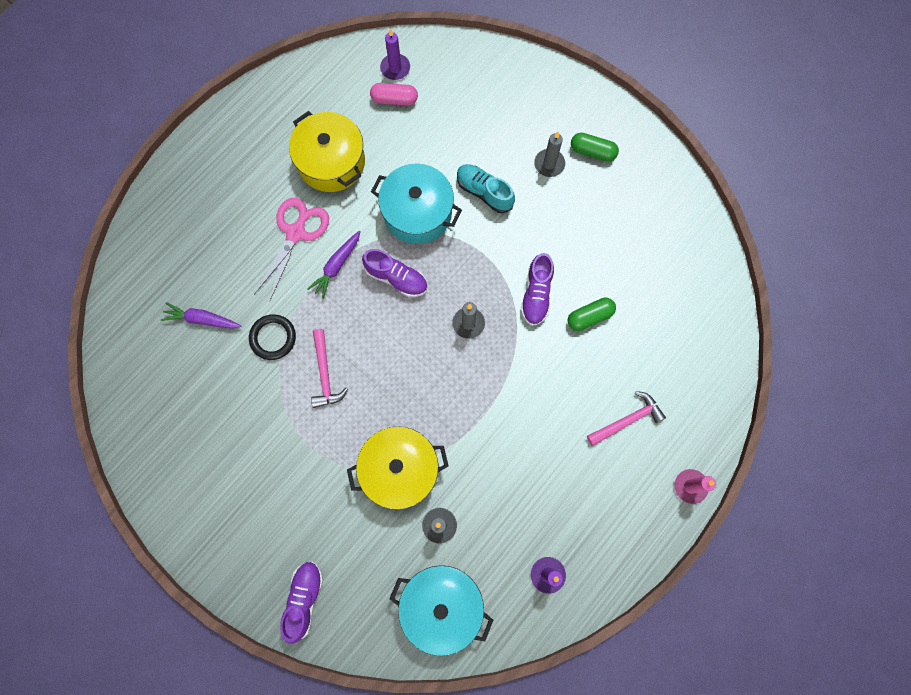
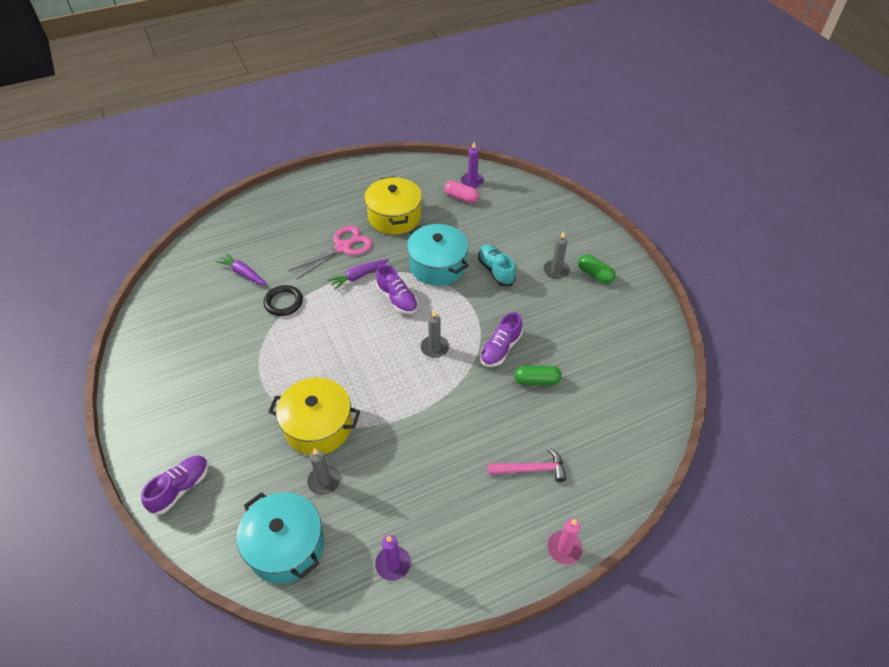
camera: 25 degrees right, 25 degrees down
(325, 374) = (305, 339): pink hammer -> none

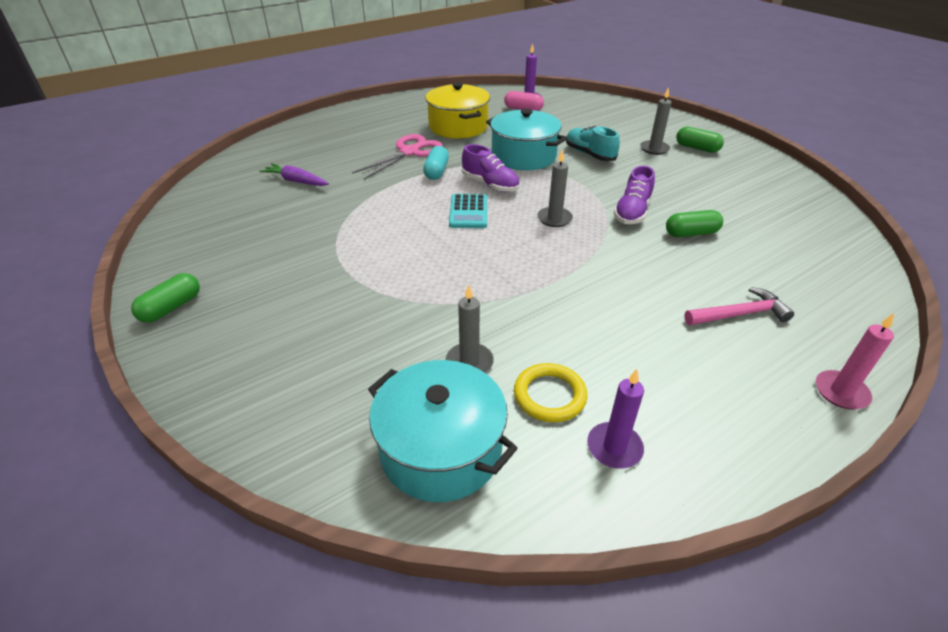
camera: 10 degrees left, 10 degrees down
(137, 399) = (171, 307): none -> green capsule
(181, 488) = (254, 399): purple shoe -> none
(283, 302) = (353, 199): black ring -> none
(318, 426) = (439, 305): yellow pot -> none
(358, 276) = (436, 171): purple carrot -> turquoise capsule
(367, 517) = (549, 395): none -> yellow ring
(369, 330) = (468, 212): none -> turquoise calculator

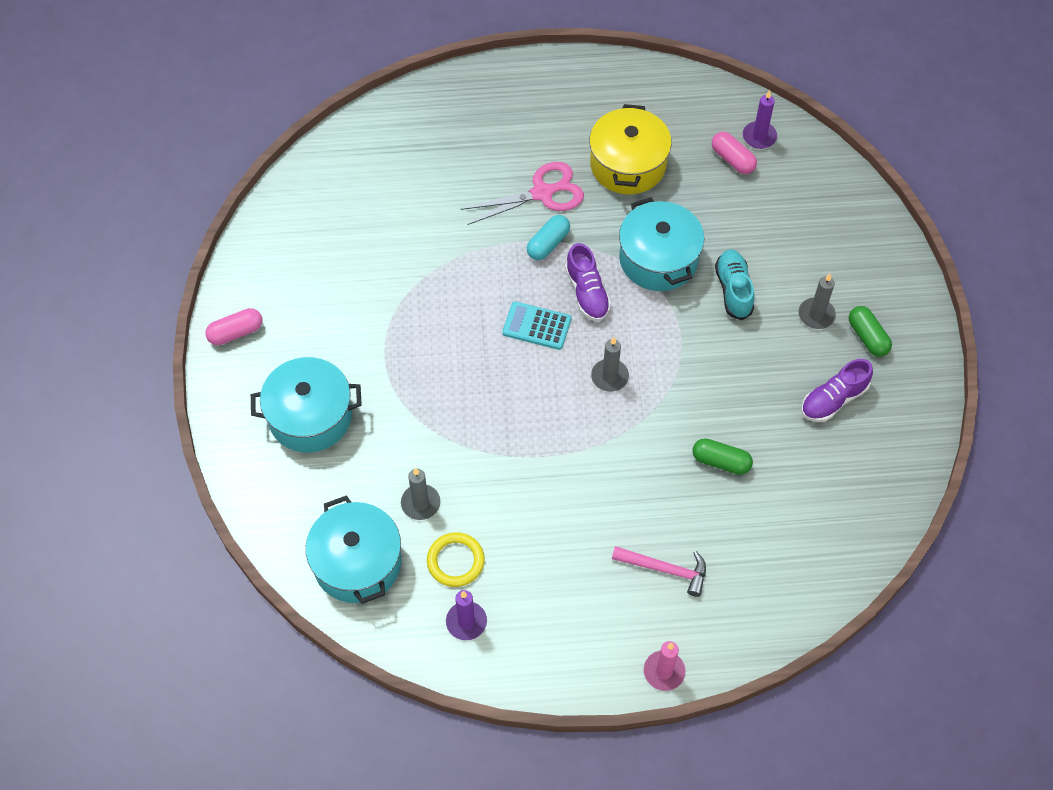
camera: 30 degrees right, 20 degrees up
(171, 307) = (236, 332): green capsule -> pink capsule
(295, 341) = (310, 416): none -> turquoise pot
(296, 181) = (402, 195): purple carrot -> none
(468, 212) = (536, 326): turquoise calculator -> turquoise calculator turned 75 degrees clockwise
(632, 212) = (693, 404): purple shoe -> purple shoe (833, 400)

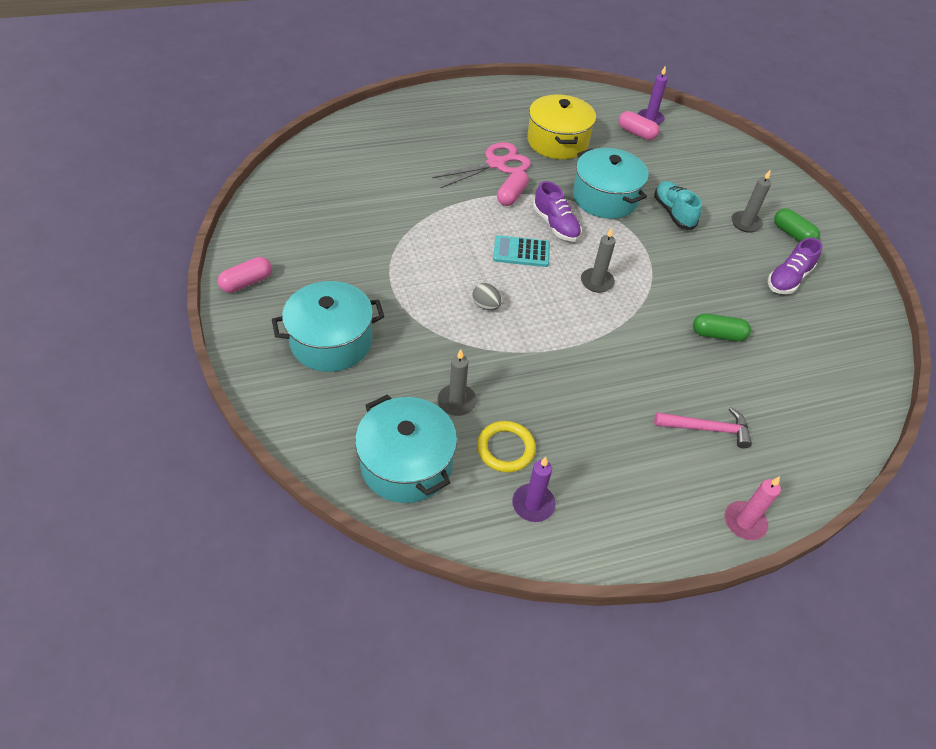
camera: 15 degrees left, 10 degrees down
(479, 393) = (486, 305): none -> grey egg
(548, 244) = (512, 195): turquoise capsule -> pink capsule

